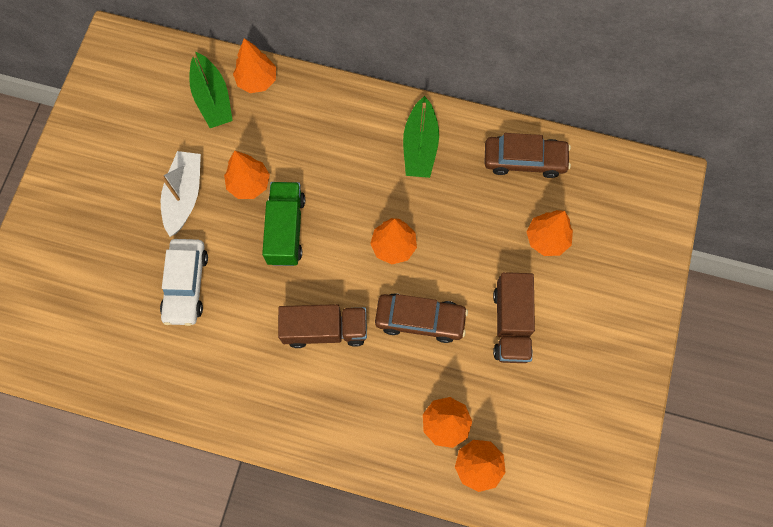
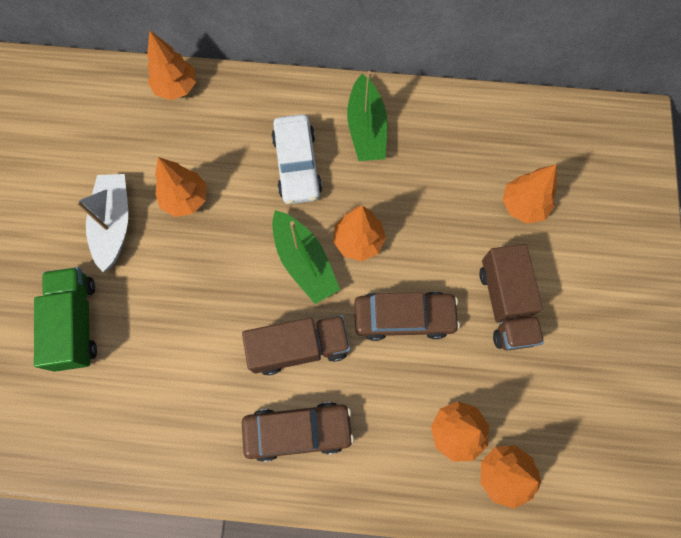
camera: 10 degrees left, 0 degrees up
(186, 285) = (131, 324): white car -> white car (297, 165)
(212, 98) = (130, 114): green boat -> green boat (304, 262)
(286, 230) = (235, 243): green truck -> green truck (76, 323)
(524, 160) = (481, 126): brown car -> brown car (298, 431)

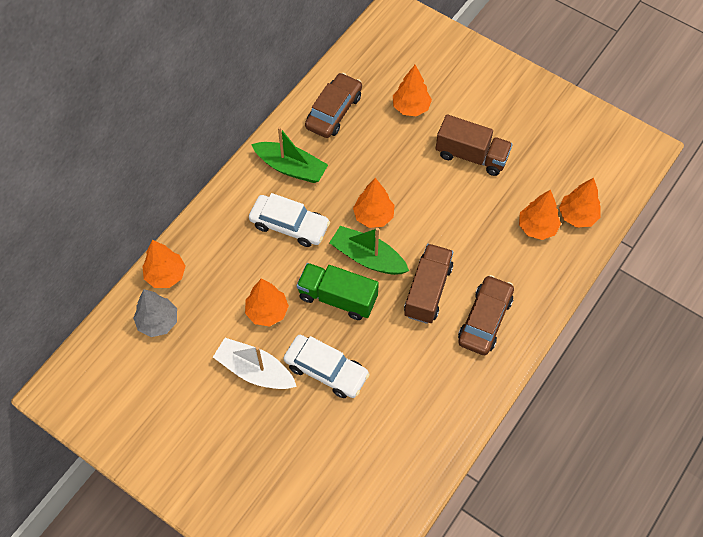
camera: 60 degrees left, 10 degrees down
(76, 323) = (320, 431): green truck -> green truck (337, 298)
(123, 110) = (158, 322): none -> grey tree
(148, 292) = (326, 370): none -> white car
(304, 262) = (367, 257): green boat -> green boat turned 150 degrees counterclockwise
(404, 318) = (445, 217): brown car -> brown car (334, 111)

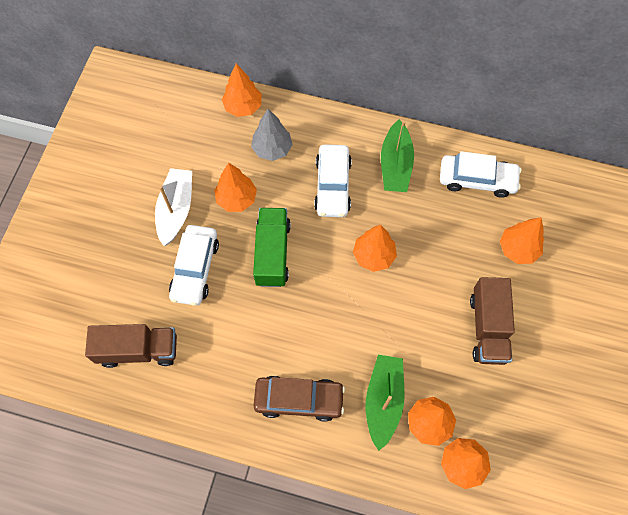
camera: 70 degrees right, 5 degrees up
(158, 322) = (197, 118): grey tree -> grey tree (272, 149)
(334, 111) = (477, 180): brown car -> white car
(367, 257) = (326, 266): green boat -> green boat (383, 401)
(428, 291) = (310, 333): brown truck -> brown truck (138, 350)

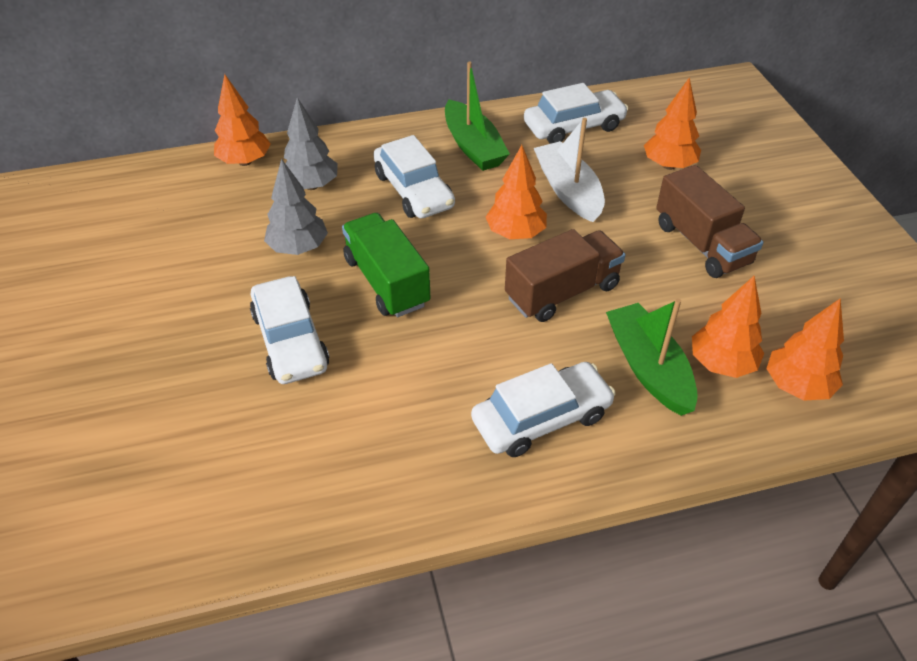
camera: 30 degrees left, 20 degrees down
(138, 350) = (265, 471): brown truck -> brown truck (562, 292)
(176, 210) = (219, 290): white boat -> white boat (568, 190)
(236, 199) = (298, 248): orange tree -> grey tree
(299, 400) = (541, 418): brown car -> white car

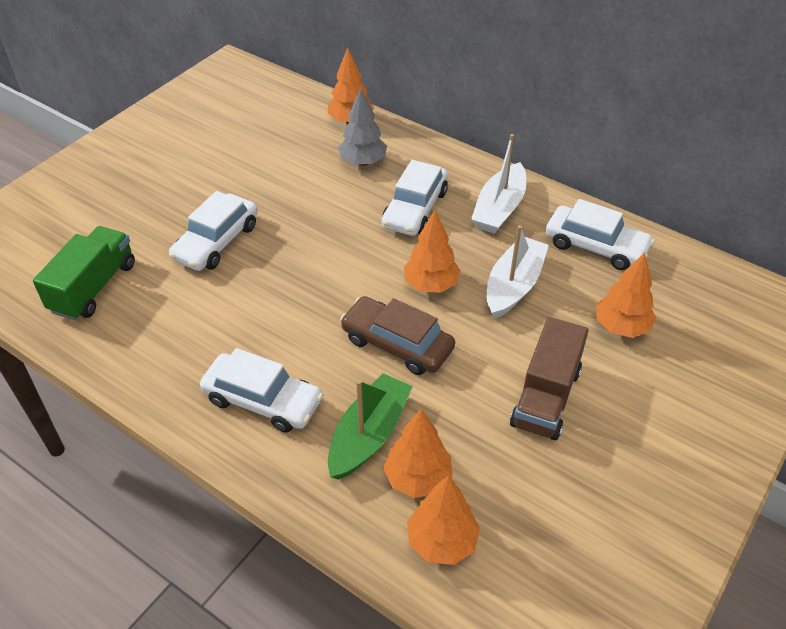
camera: 50 degrees right, 0 degrees up
(298, 248) = (299, 194): grey tree -> none
(386, 282) = (311, 251): green truck -> green truck (94, 287)
(473, 147) = (499, 209): green boat -> white boat
(562, 292) = (397, 344): brown truck -> brown car

